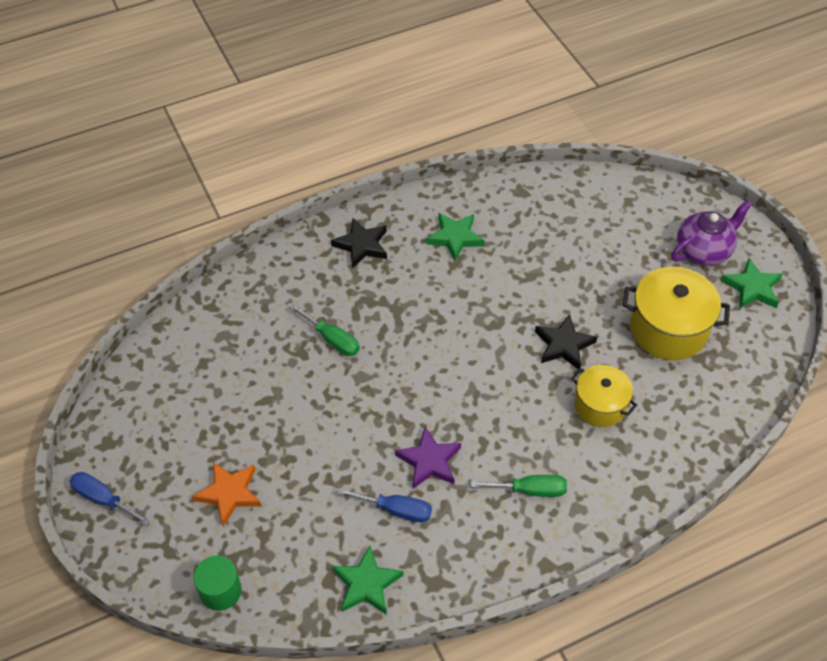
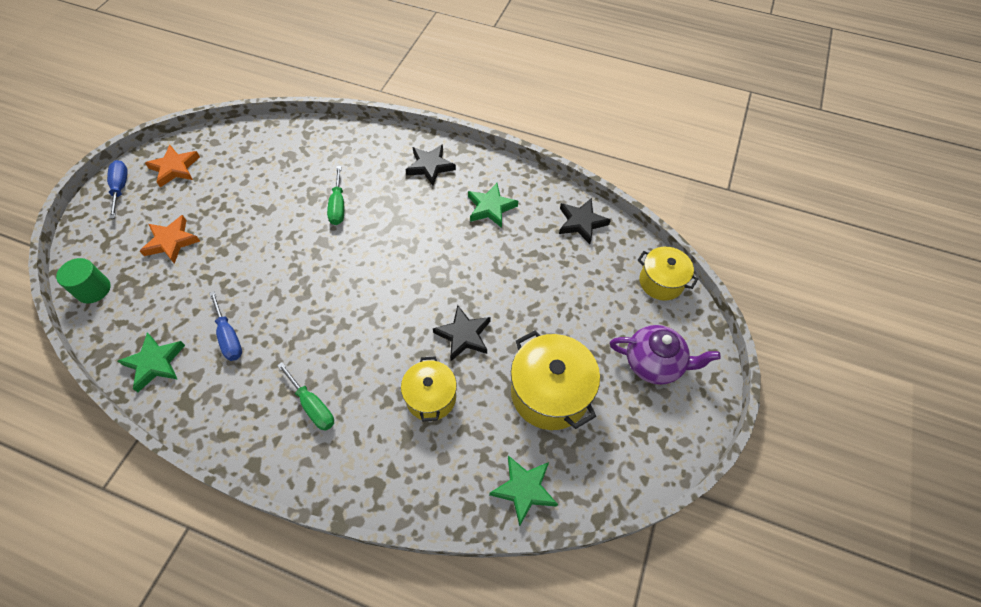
camera: 45 degrees right, 5 degrees up
(130, 438) = (175, 168): none -> orange star
(429, 461) = (286, 327): purple star -> none
(535, 193) = (581, 222): none -> black star
(640, 191) = (661, 282): none -> yellow pot
(752, 288) = (657, 425): green star -> green star (524, 489)

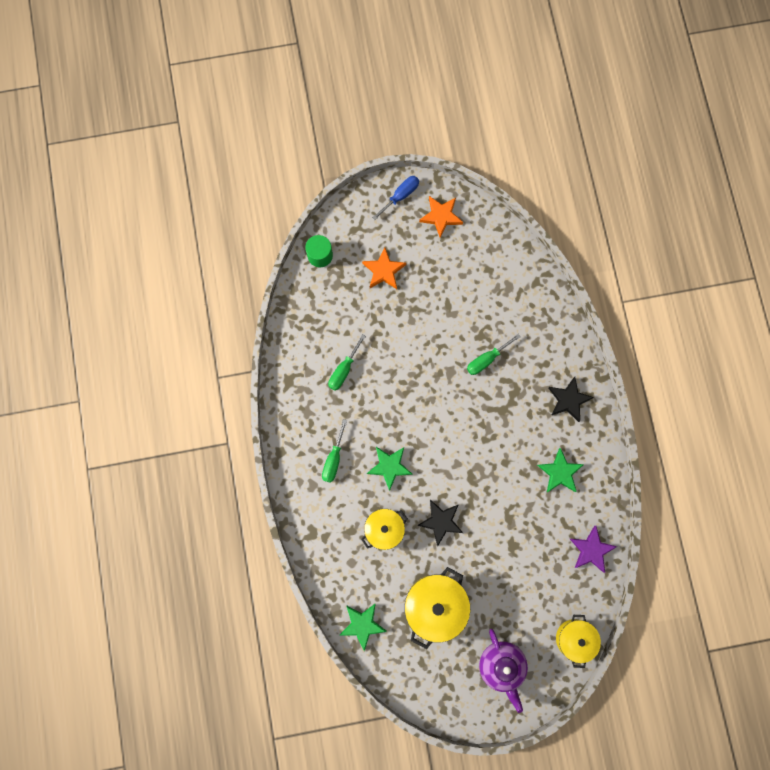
camera: 60 degrees right, 20 degrees up
(155, 363) = (300, 340): green star -> green star (389, 466)
(229, 337) = (344, 370): blue screwdriver -> green screwdriver
(581, 222) = (591, 550): black star -> purple star

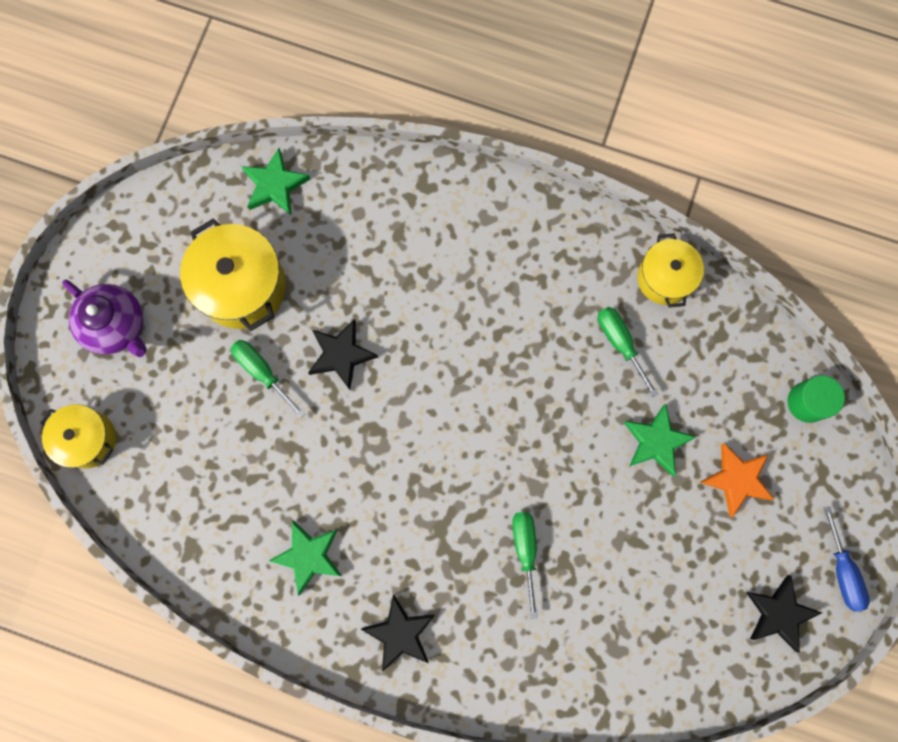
camera: 120 degrees right, 0 degrees up
(334, 459) = (505, 263): green screwdriver -> green screwdriver (262, 372)
(384, 529) = (375, 277): yellow pot -> yellow pot (664, 278)
(389, 466) = (452, 330): green star -> green star (656, 441)
(441, 216) = (779, 613): orange star -> black star
(501, 665) = (117, 326): purple teapot -> purple teapot turned 150 degrees counterclockwise
(591, 550) = (182, 534): purple star -> none

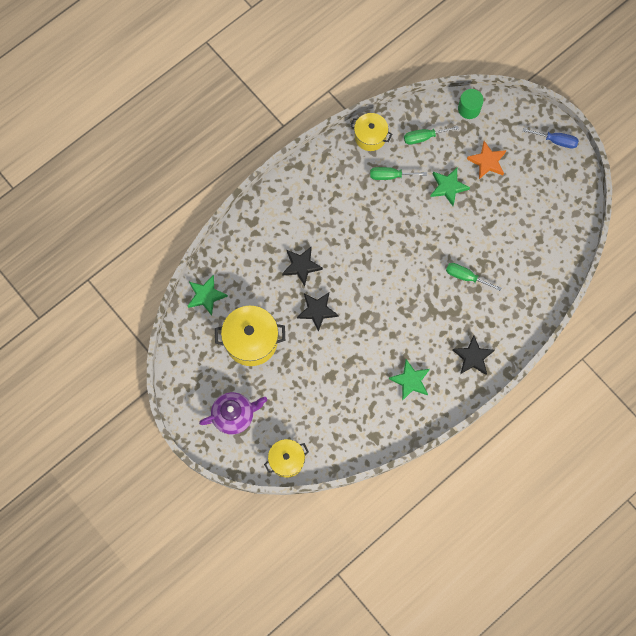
camera: 60 degrees left, 5 degrees down
(262, 372) = (303, 354): green screwdriver -> green screwdriver (423, 137)
(779, 613) = (559, 180): black star -> black star (301, 266)

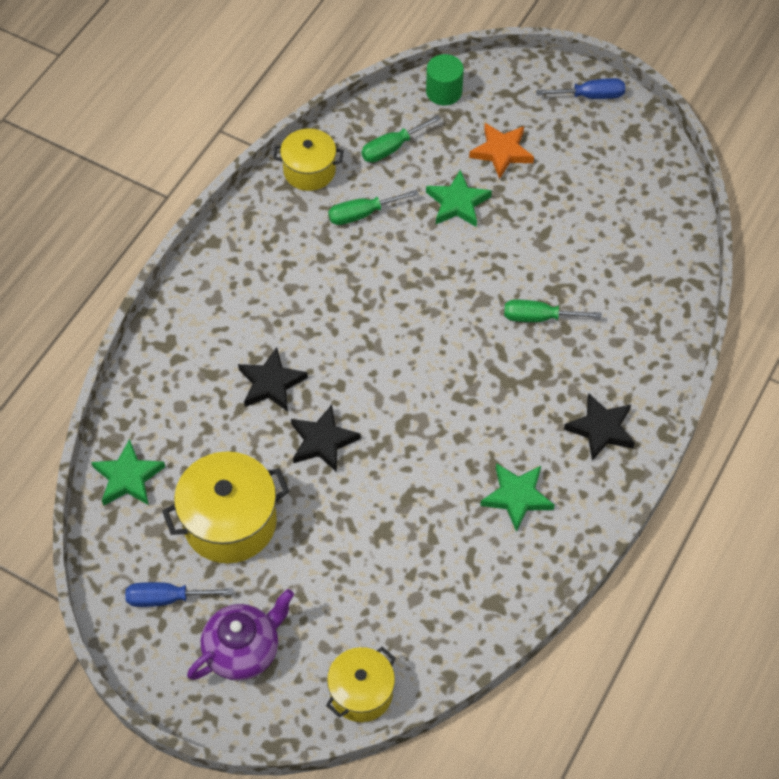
camera: 20 degrees left, 15 degrees down
(204, 372) = (166, 598): none -> blue screwdriver

